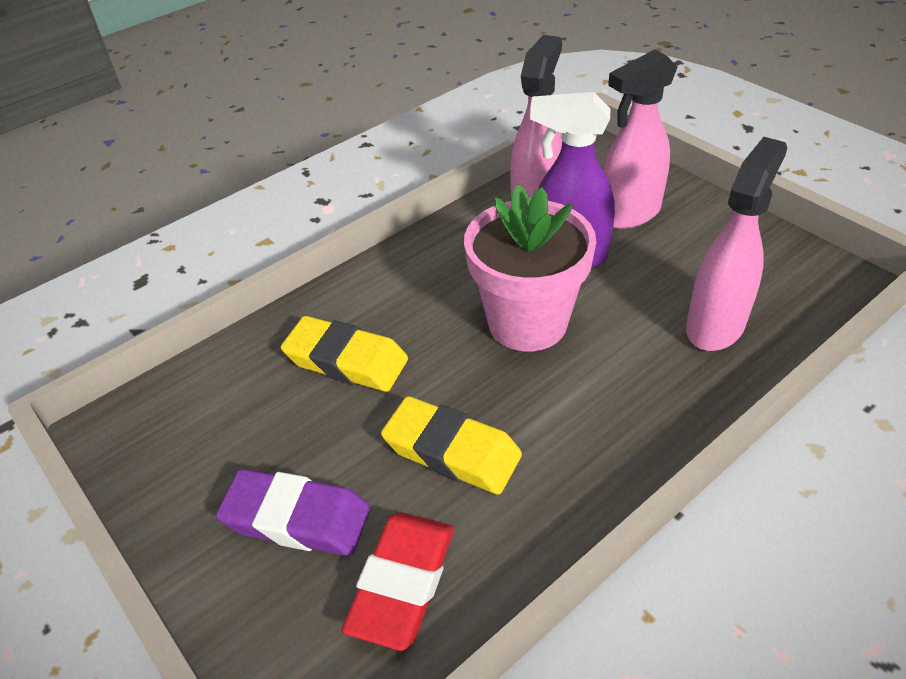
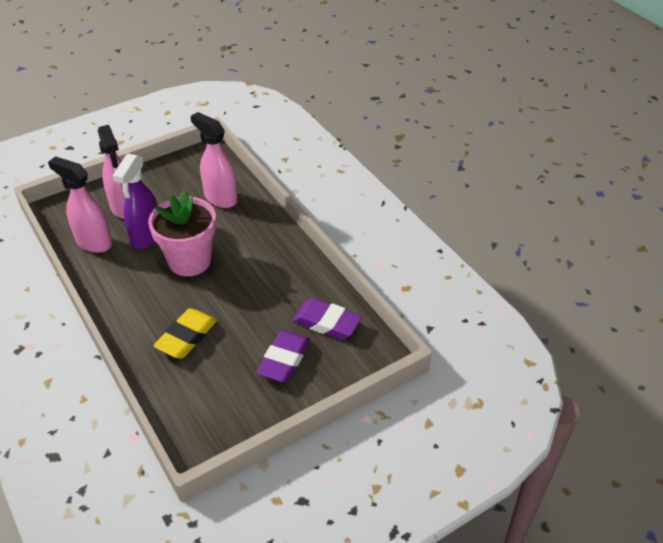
camera: 85 degrees left, 0 degrees up
(402, 583) = (327, 323): red eraser -> purple eraser
(452, 451) = (262, 299): yellow eraser -> none

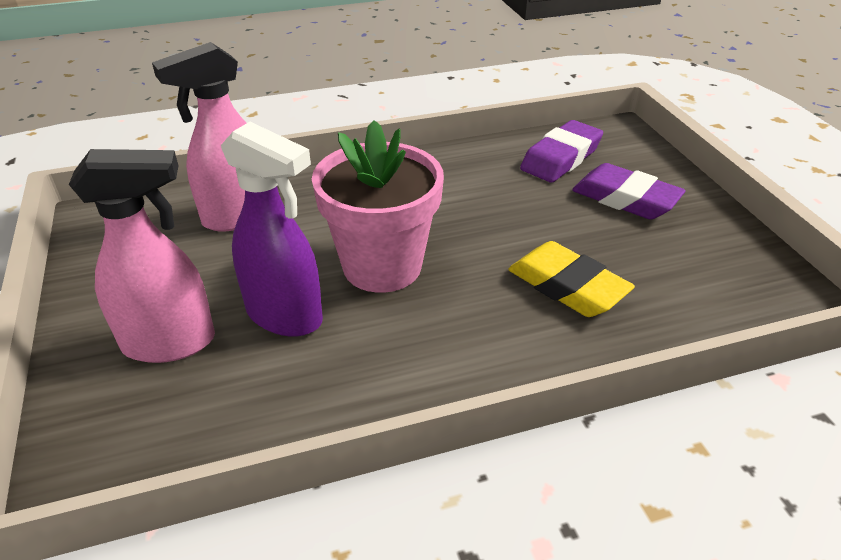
camera: 75 degrees left, 5 degrees down
(93, 242) = (254, 400): pink spray bottle -> none

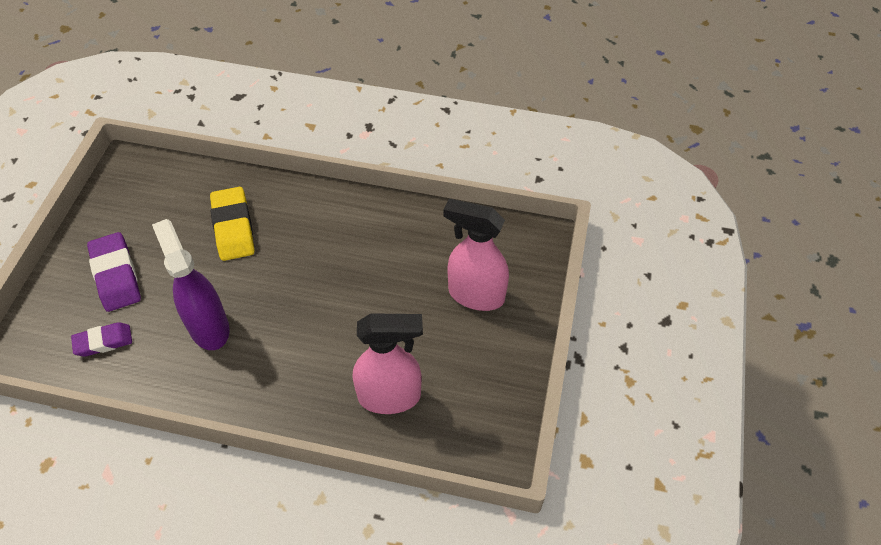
camera: 150 degrees left, 15 degrees up
(285, 316) = (403, 283): purple spray bottle -> purple spray bottle (209, 327)
(382, 266) = (323, 295): pink flower pot -> none
(561, 158) = (103, 342): purple eraser -> purple eraser, size x0.64

